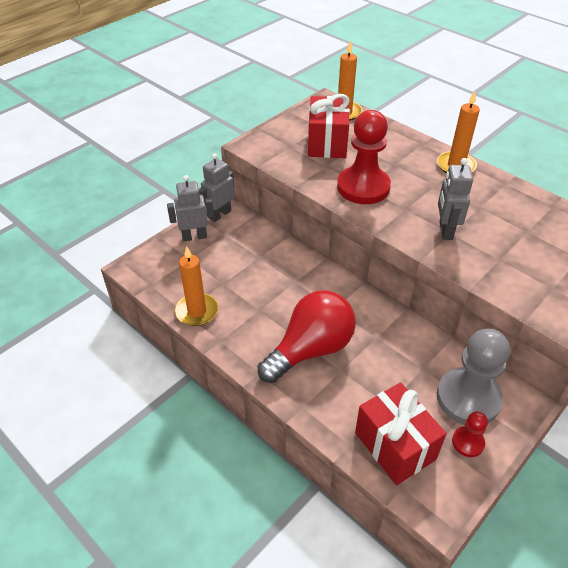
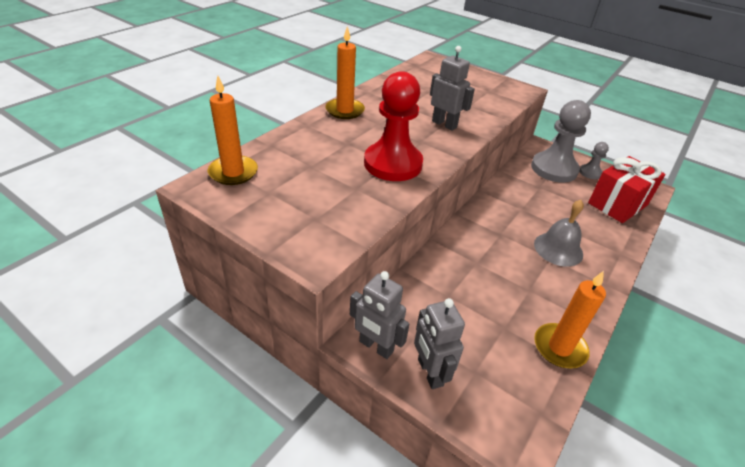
camera: 100 degrees left, 5 degrees down
(311, 349) = (558, 249): red light bulb -> grey bell
(327, 143) = (307, 187): red gift -> none
(445, 230) = (444, 124): grey robot -> grey robot turned 135 degrees counterclockwise
(468, 442) = (590, 172): red pawn -> grey pawn

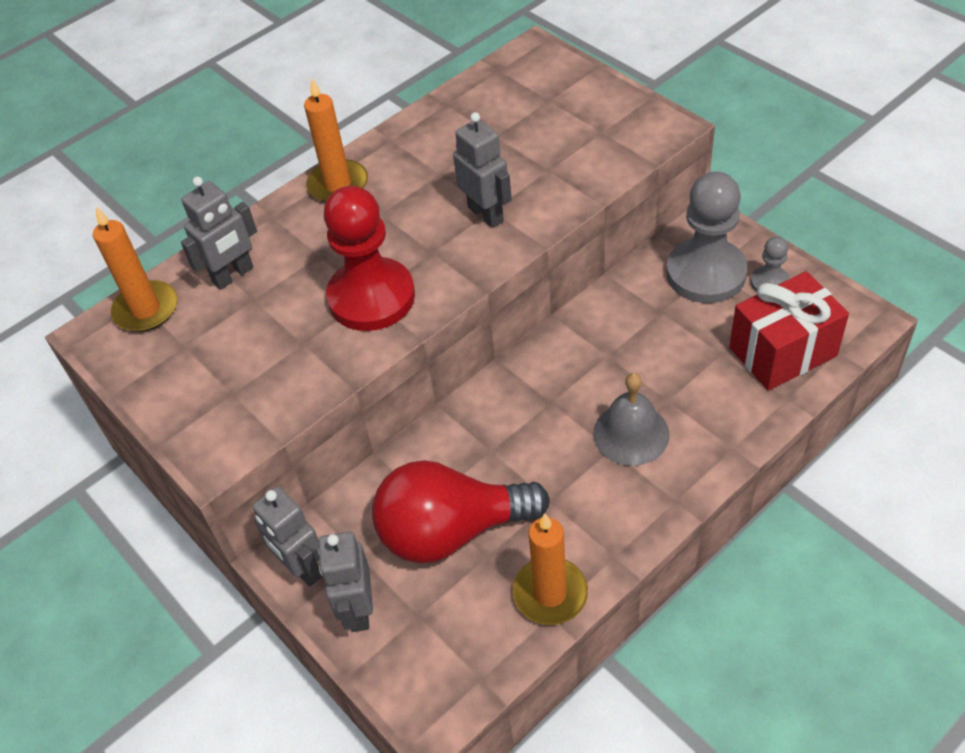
camera: 20 degrees right, 10 degrees up
(292, 154) = (233, 275): none -> grey robot
(473, 313) = (451, 531): none -> red light bulb

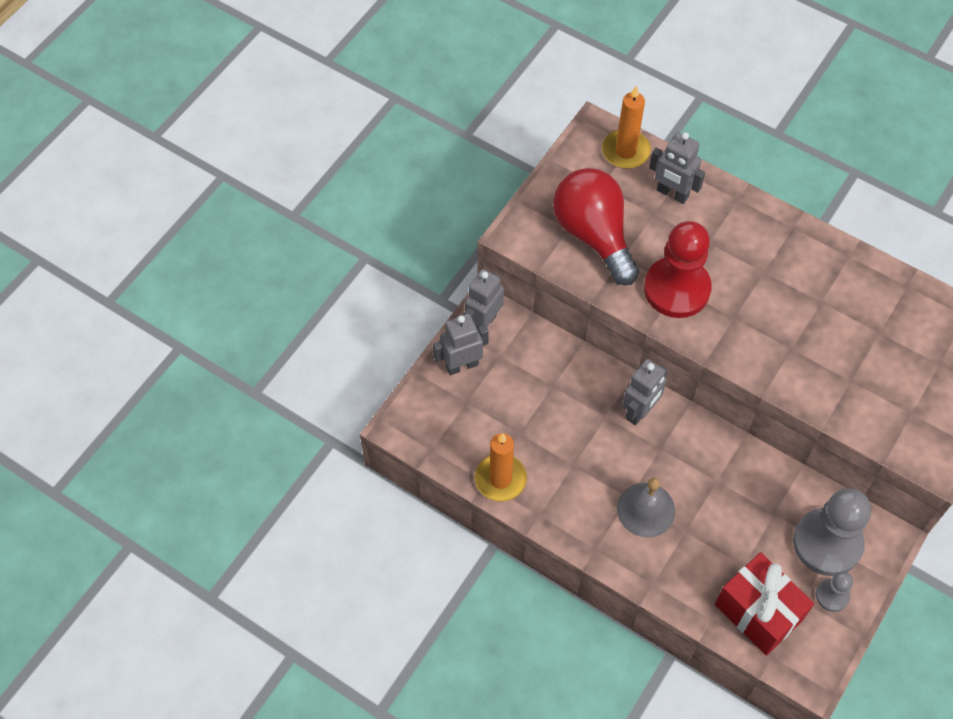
camera: 70 degrees right, 10 degrees up
(338, 185) = (785, 233): orange candle -> none
(451, 531) = (533, 406): red light bulb -> red light bulb (594, 235)
(486, 214) = (785, 346): grey robot -> grey robot (640, 411)

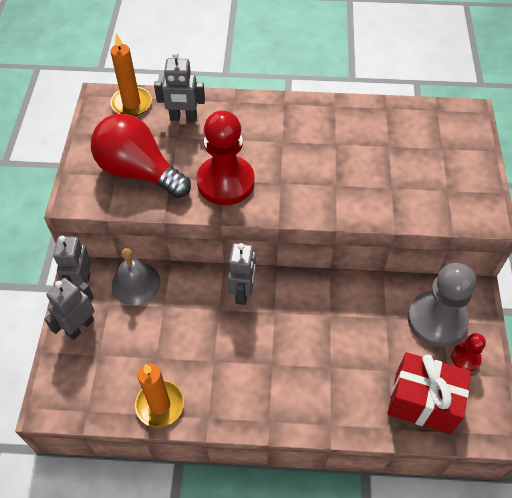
camera: 30 degrees left, 5 degrees down
(646, 509) = (291, 366): grey bell -> grey bell (136, 283)
(832, 595) = (465, 358): grey pawn -> red pawn

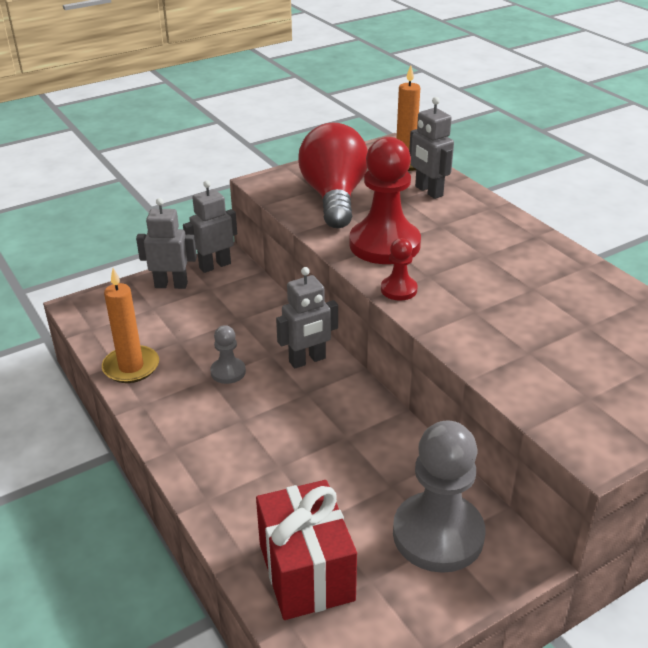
camera: 55 degrees right, 20 degrees down
(136, 283) = (247, 292): grey bell -> none
(216, 345) = (228, 372): none -> grey pawn
(465, 358) = (411, 589): red pawn -> red pawn (399, 289)

